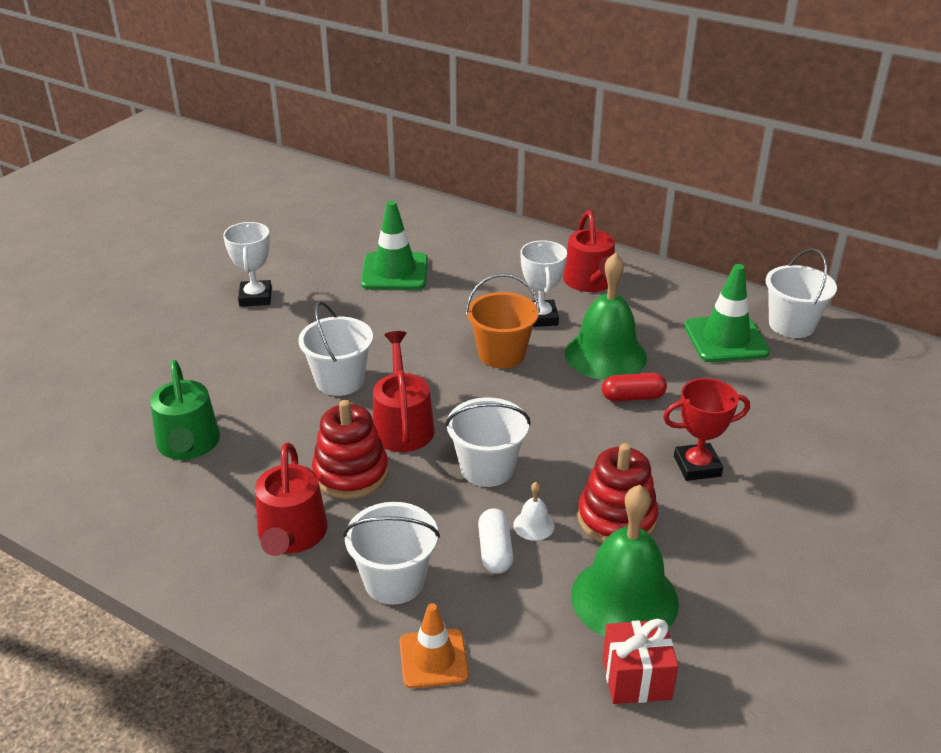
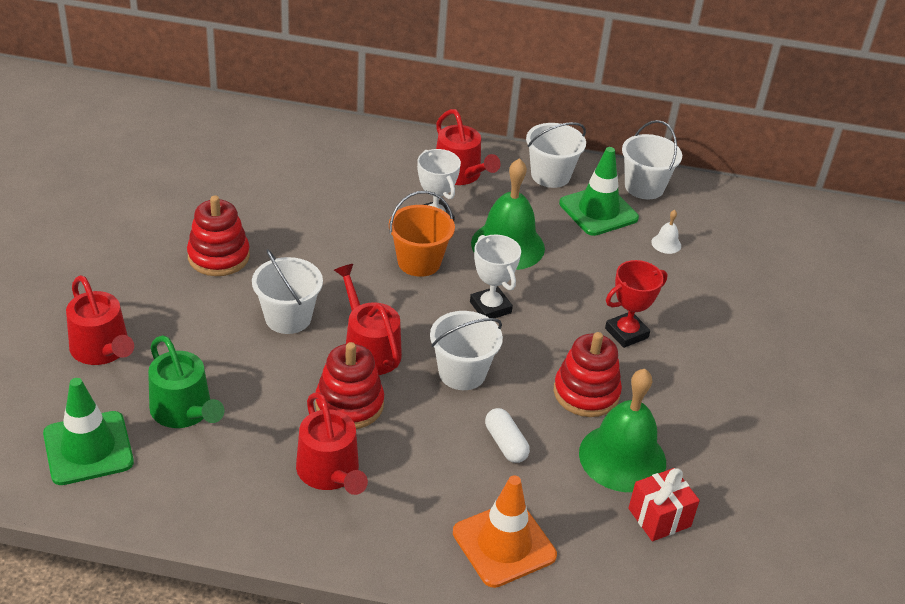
camera: 25 degrees left, 5 degrees up
(152, 375) = (102, 349): none -> red watering can
(255, 297) = (155, 247): white trophy -> white trophy (490, 307)
(308, 315) = (218, 256): none -> red stacking toy
(394, 581) = (439, 489): white bucket -> white bucket (550, 175)
(395, 272) = (276, 195): green traffic cone -> green traffic cone (88, 448)
(433, 659) = (504, 544): orange traffic cone -> orange traffic cone, size x1.53
(533, 525) = (525, 414): white bell -> white bell (666, 244)
(633, 397) = (548, 281): red capsule -> none

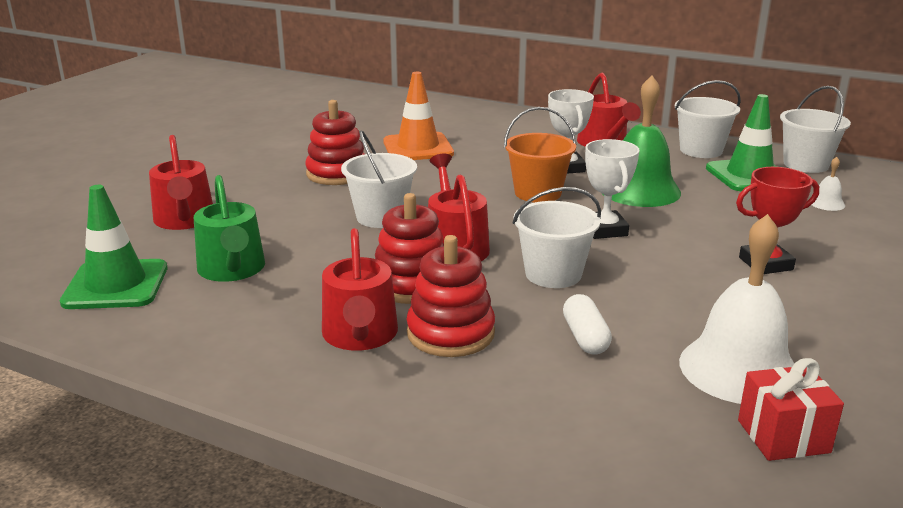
camera: 20 degrees right, 15 degrees down
(504, 544) = (549, 432): orange traffic cone -> orange traffic cone (418, 148)
(586, 393) = (702, 306): red stacking toy -> red stacking toy (450, 333)
(622, 457) = (739, 369): green bell -> white bell

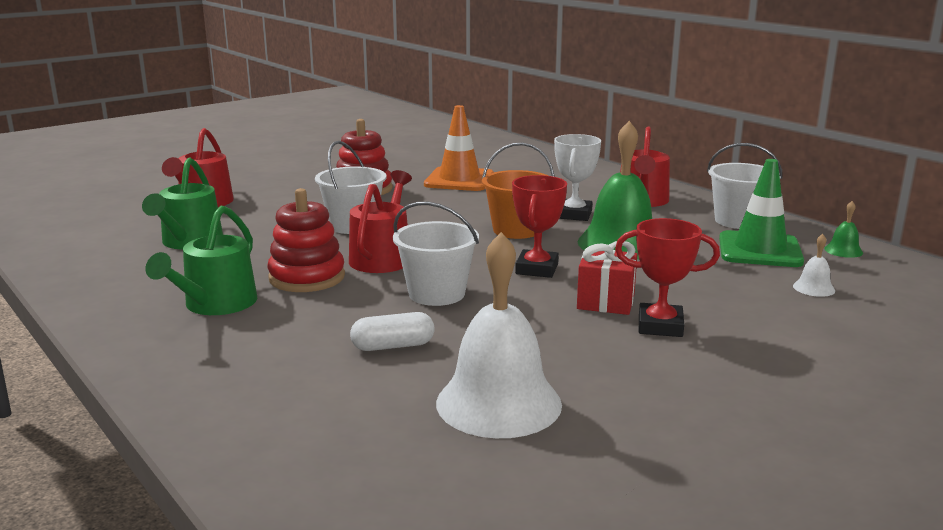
camera: 25 degrees right, 5 degrees down
(116, 285) = (98, 237): green traffic cone -> none
(360, 335) = (216, 304): red watering can -> green watering can
(450, 333) = (286, 318): red stacking toy -> none
(585, 337) = (393, 346): white capsule -> white capsule turned 60 degrees clockwise
(605, 230) = (537, 269): white trophy -> red trophy
(783, 436) = (459, 465): red gift -> red gift (605, 302)
(806, 164) = (843, 250): white bucket -> green bell

